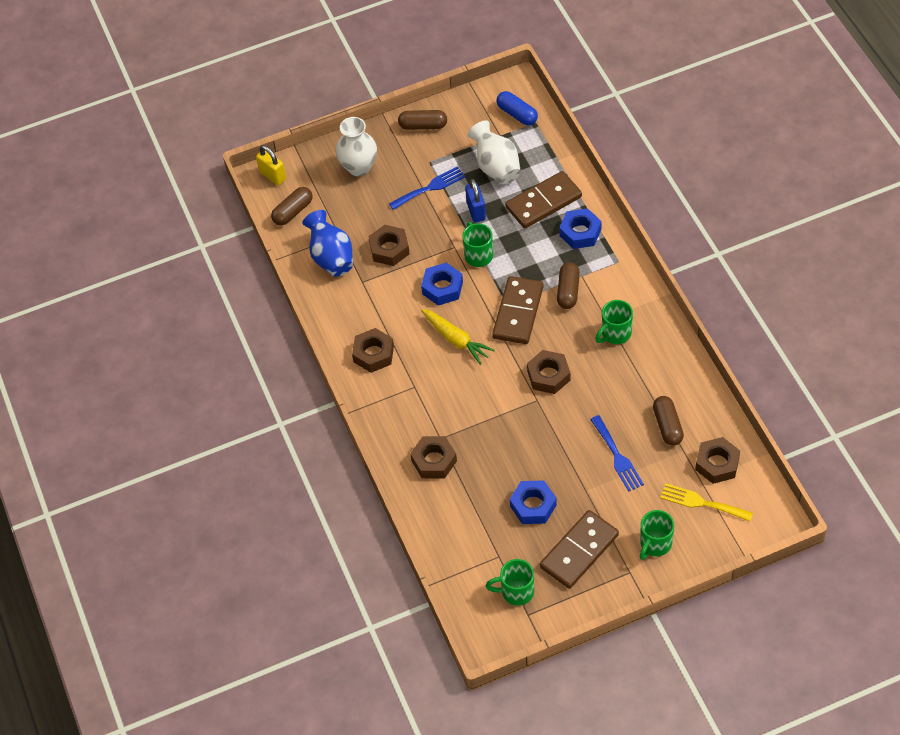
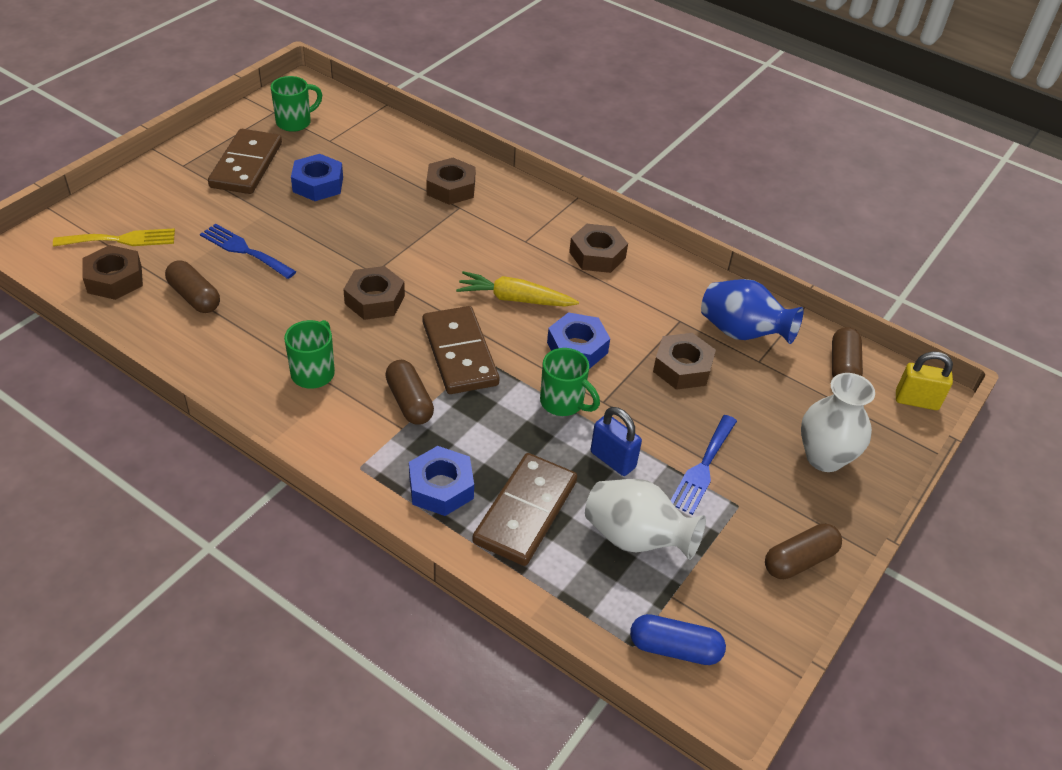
camera: 140 degrees right, 10 degrees down
(655, 544) = (163, 192): green mug -> none

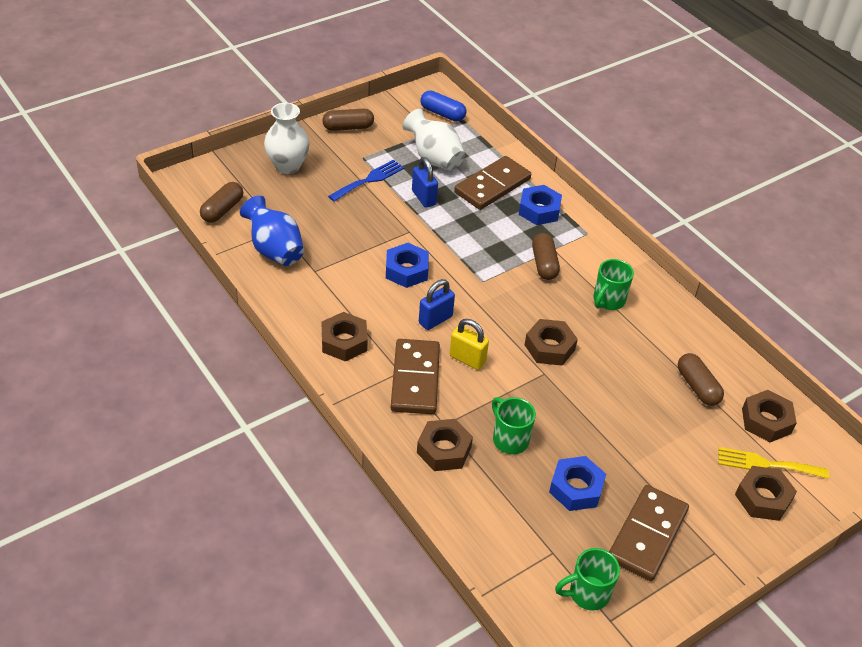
camera: 160 degrees left, 0 degrees up
(244, 250) = (654, 424): blue fork -> none
(460, 353) = (496, 288): brown domino -> brown domino (415, 379)
(514, 299) = (435, 320): yellow carrot -> blue padlock
(563, 403) = (437, 237): green mug -> green mug (509, 439)
(682, 368) = (338, 238): brown nut -> brown nut (763, 498)
(916, 401) = (194, 179): yellow padlock -> yellow padlock (467, 359)

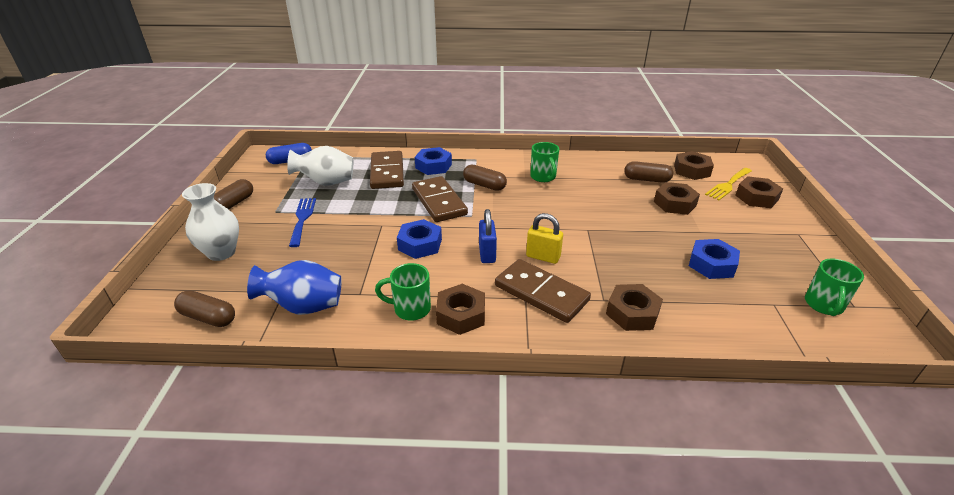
camera: 50 degrees left, 10 degrees down
(222, 210) = (208, 317): brown capsule -> brown capsule turned 45 degrees counterclockwise
(423, 198) = (357, 203): blue padlock -> none
(467, 359) = (543, 257): yellow padlock -> yellow padlock turned 45 degrees clockwise
(509, 439) = (642, 273): green mug -> green mug (410, 309)
(549, 347) = (564, 216): brown nut -> brown nut (674, 203)
(647, 535) = (772, 253): brown domino -> brown domino (439, 202)

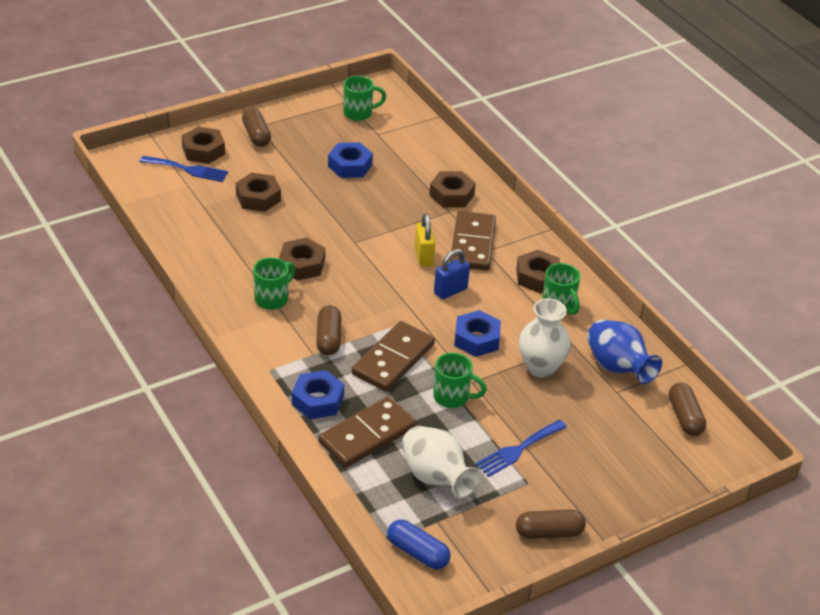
camera: 125 degrees left, 5 degrees up
(221, 252) = (620, 474): white vase -> white vase (540, 367)
(378, 211) = (452, 397): none -> green mug
(646, 179) = (218, 223): brown capsule -> brown capsule (256, 135)
(691, 170) = (170, 196): brown nut -> brown nut (302, 265)
(728, 185) = (187, 169): yellow fork -> blue fork

